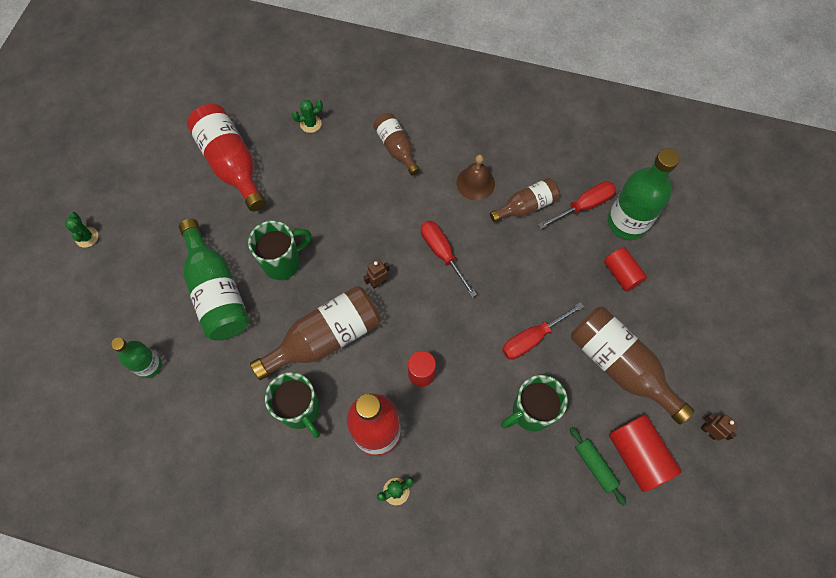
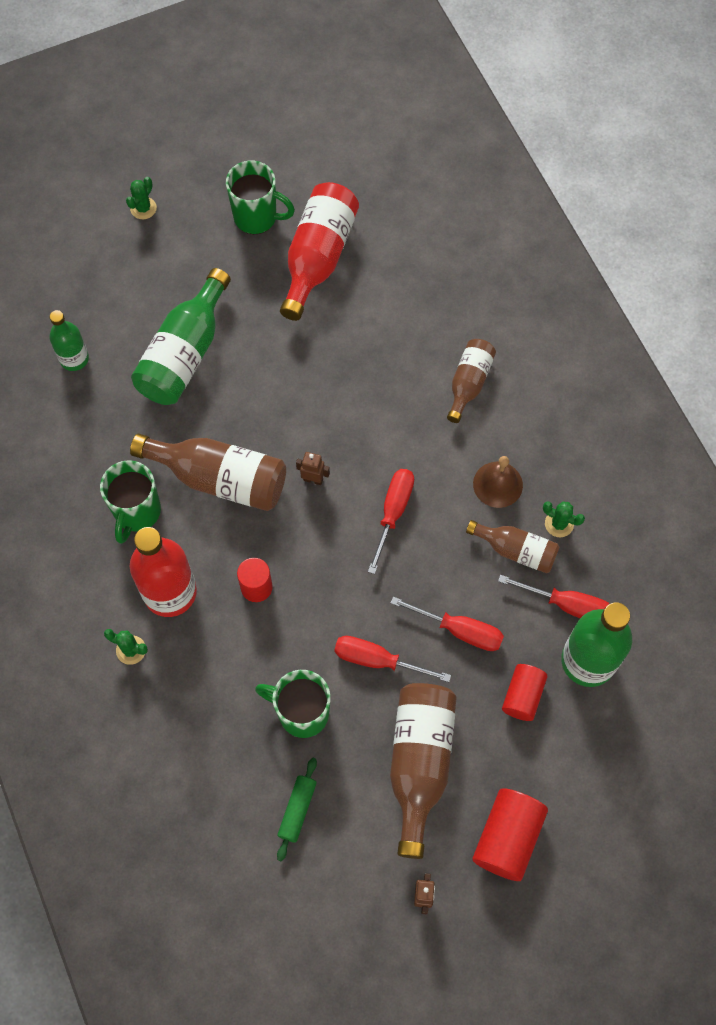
camera: 50 degrees right, 0 degrees up
(283, 262) = (260, 383): green mug -> green mug (257, 217)
(310, 124) = (423, 288): green cactus -> green cactus (559, 524)
(552, 276) = (460, 631): none -> red screwdriver
(637, 455) = (341, 843): red cylinder -> red cylinder (507, 838)

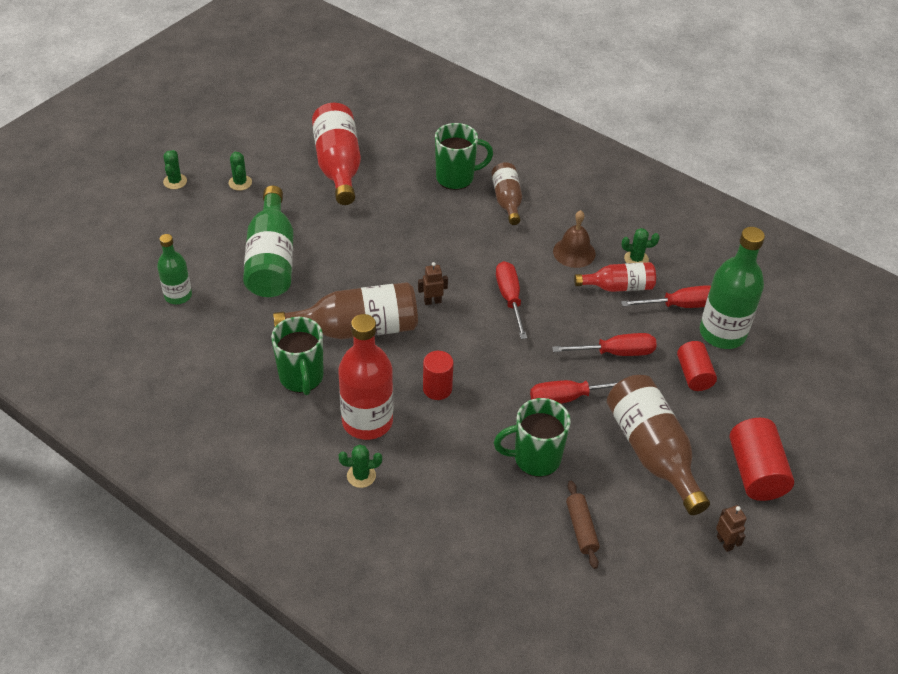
camera: 30 degrees left, 20 degrees down
(206, 238) = (240, 183): none -> green cactus
(257, 217) = (273, 158): green mug -> green mug (456, 178)
(297, 810) = (581, 528): green rolling pin -> brown rolling pin
(516, 550) = (618, 287): brown bottle -> red bottle

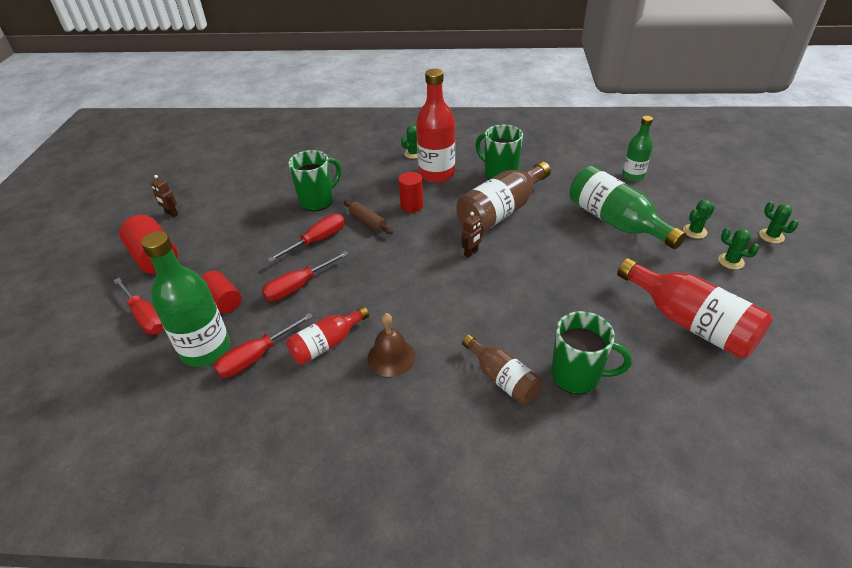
camera: 150 degrees right, 5 degrees down
(456, 178) = (577, 376): green mug -> green mug turned 120 degrees counterclockwise
(509, 298) = (415, 285): red screwdriver -> red screwdriver (146, 317)
(581, 528) = (268, 184): brown rolling pin -> brown rolling pin (368, 222)
(636, 259) = (324, 384): green cactus -> green cactus (694, 231)
(652, 452) = (238, 237): brown bottle -> none

